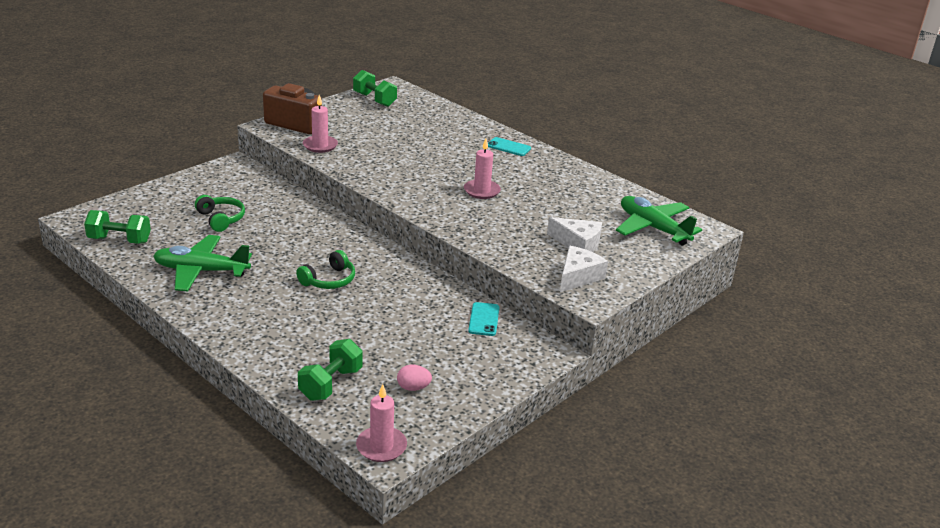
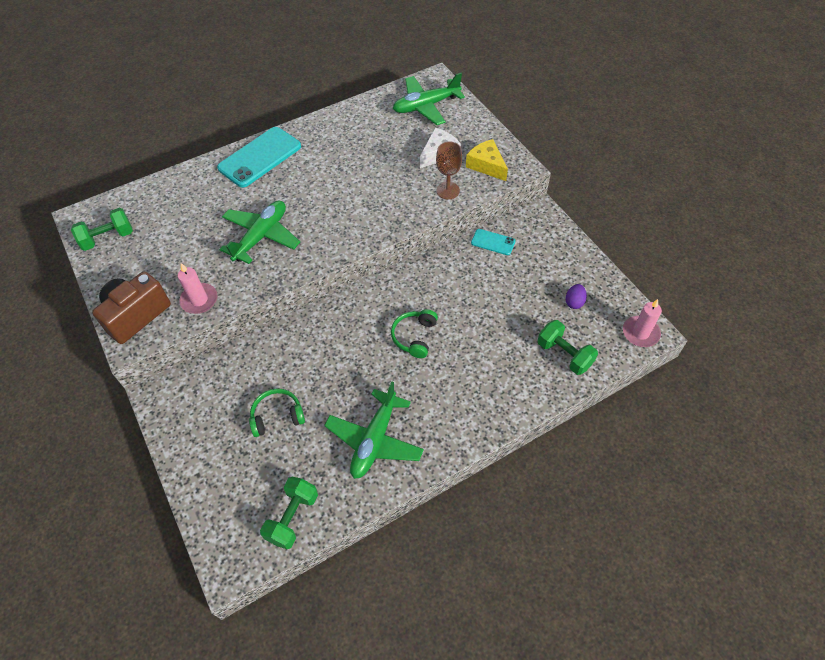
camera: 70 degrees left, 25 degrees up
(329, 280) = (414, 336): green headphones -> green headphones turned 135 degrees counterclockwise
(405, 162) = (261, 236): none -> green plane
(413, 388) = (574, 302): pink egg -> purple egg
(482, 191) = (336, 193): pink candle -> none
(508, 147) = (260, 157): turquoise phone -> turquoise phone, size x2.03
(521, 254) = (448, 190): none -> brown goblet
(578, 276) = (486, 165): white cheese -> yellow cheese

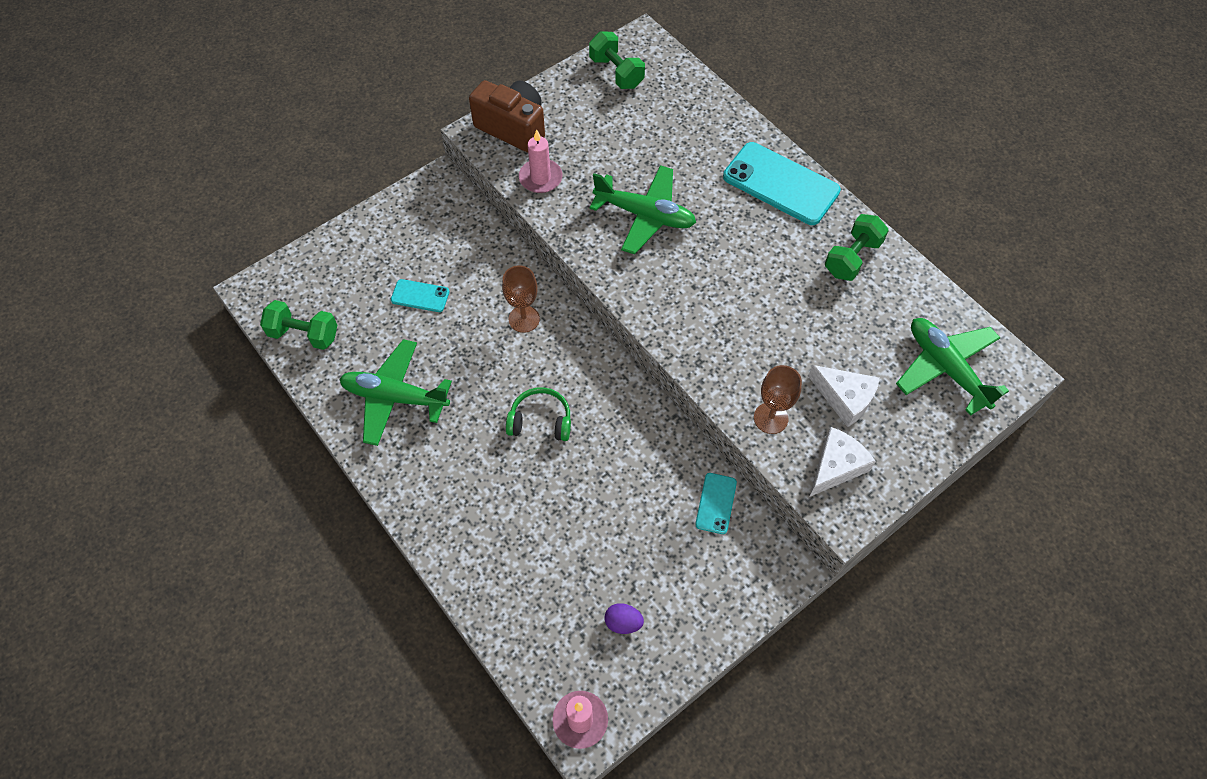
camera: 80 degrees right, 5 degrees up
(277, 416) = (420, 296): green headphones -> turquoise phone
(321, 340) = (524, 319): none -> brown goblet
(486, 165) = (836, 466): yellow cheese -> white cheese
(564, 354) = (532, 610): green dumbbell -> green dumbbell (852, 258)

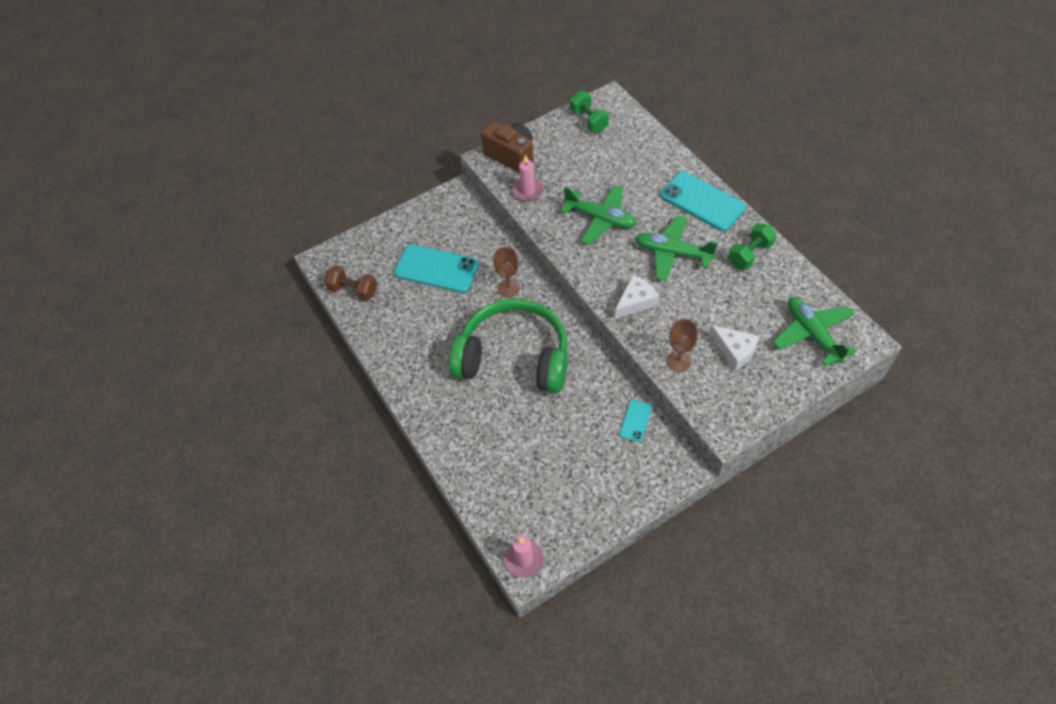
camera: 10 degrees right, 5 degrees down
(304, 334) = (353, 290): green dumbbell -> brown dumbbell
(395, 397) = (413, 336): green plane -> green plane (672, 253)
(420, 296) = (436, 269): turquoise phone -> turquoise phone, size x2.03
(540, 420) = (514, 357): green headphones -> green headphones, size x2.47
(623, 622) = (561, 497): purple egg -> none
(836, 466) = (723, 397): white cheese -> white cheese (636, 302)

